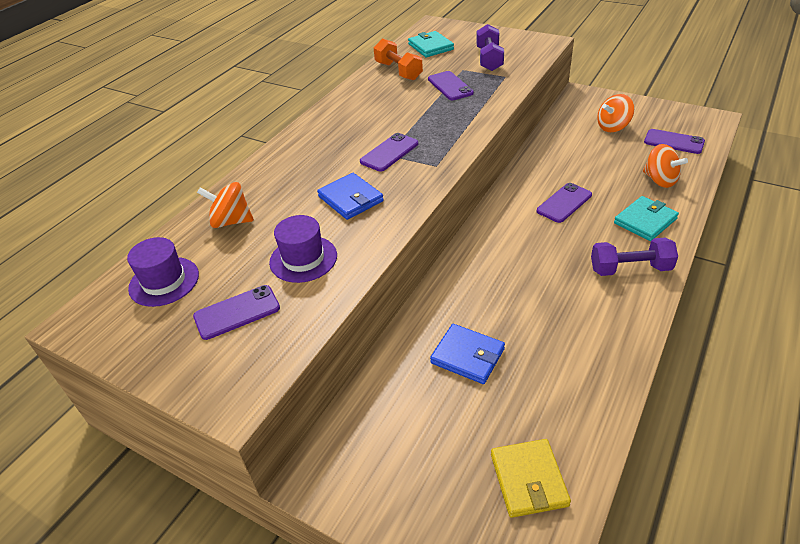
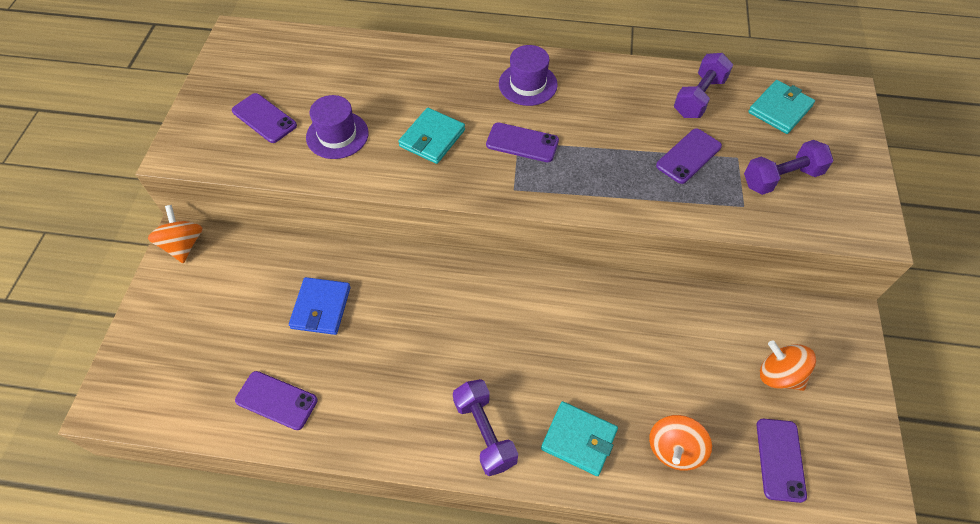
camera: 65 degrees right, 15 degrees up
(164, 281) = (289, 60): purple hat -> purple hat (528, 84)
(231, 221) = (373, 68): orange spinning top -> orange spinning top (183, 245)
(351, 199) = (432, 138): blue wallet -> turquoise wallet
(398, 71) = (699, 97): orange dumbbell -> purple dumbbell
(529, 480) = (199, 385): yellow wallet -> none
(564, 203) = (580, 345): purple phone -> purple phone (276, 400)

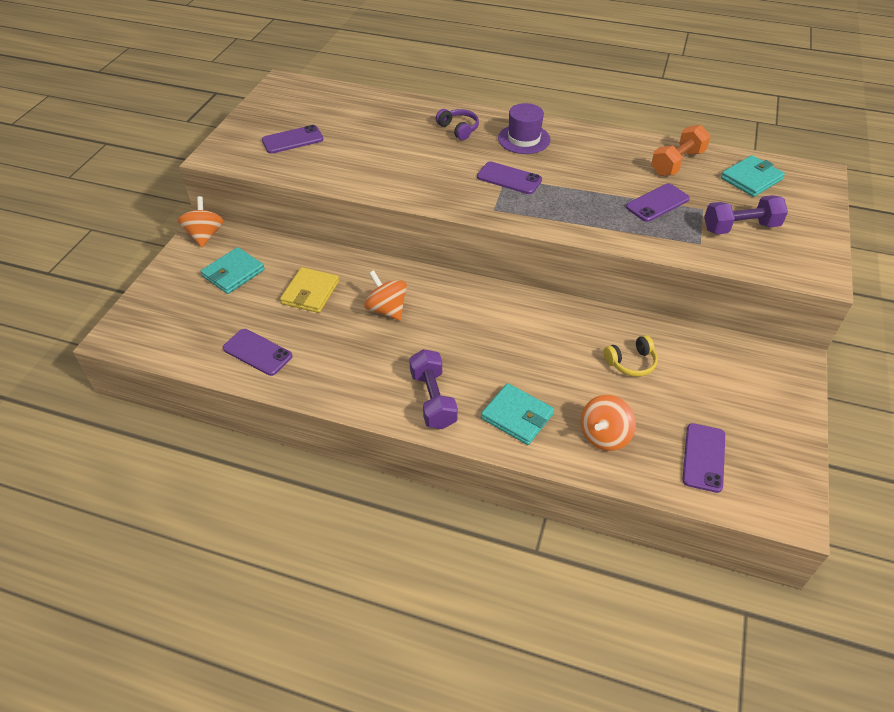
camera: 10 degrees right, 10 degrees down
(264, 118) = (292, 140): purple phone -> purple phone turned 75 degrees counterclockwise
(321, 308) = (310, 292): blue wallet -> yellow wallet
(337, 135) = (351, 157): purple hat -> none
(432, 138) = (431, 167): turquoise wallet -> turquoise wallet (233, 273)
(452, 79) = (458, 129): none -> purple headphones
(685, 348) = (631, 363): none -> yellow headphones
(699, 97) = (677, 163): purple dumbbell -> orange dumbbell
(779, 375) = (717, 394): orange spinning top -> orange spinning top (387, 309)

